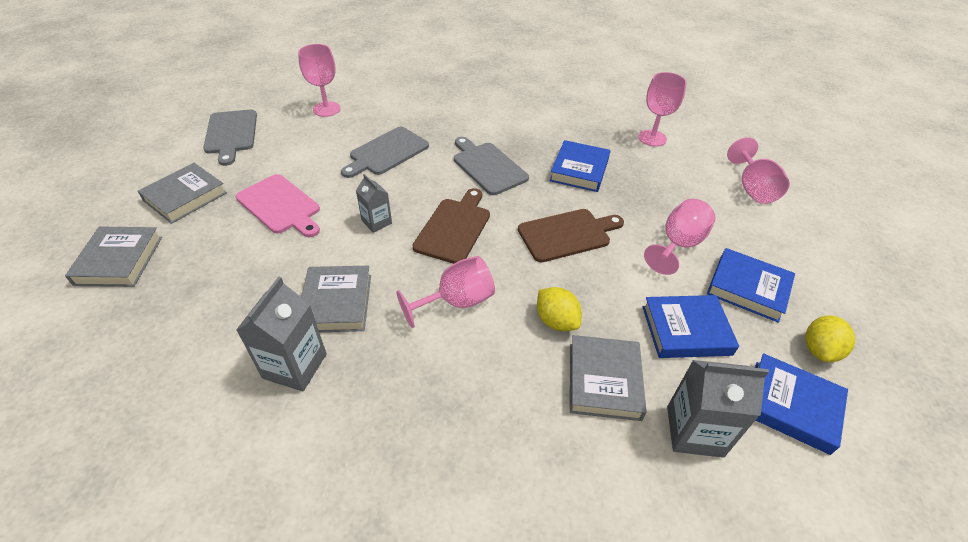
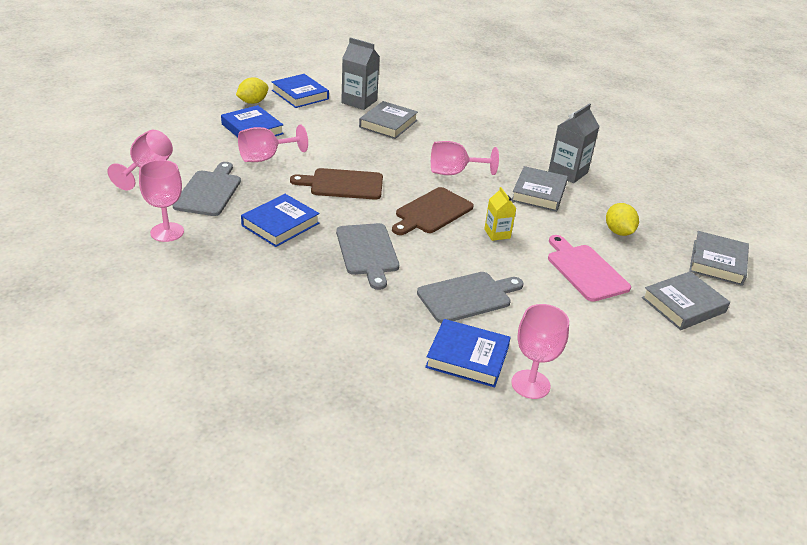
camera: 160 degrees left, 10 degrees down
(231, 134) = (657, 376): grey cutting board -> grey cutting board (209, 191)
(376, 222) = (497, 234): grey carton -> yellow carton
(556, 321) = (394, 149): yellow lemon -> yellow lemon (618, 232)
(686, 330) = (318, 126): blue book -> blue book (467, 357)

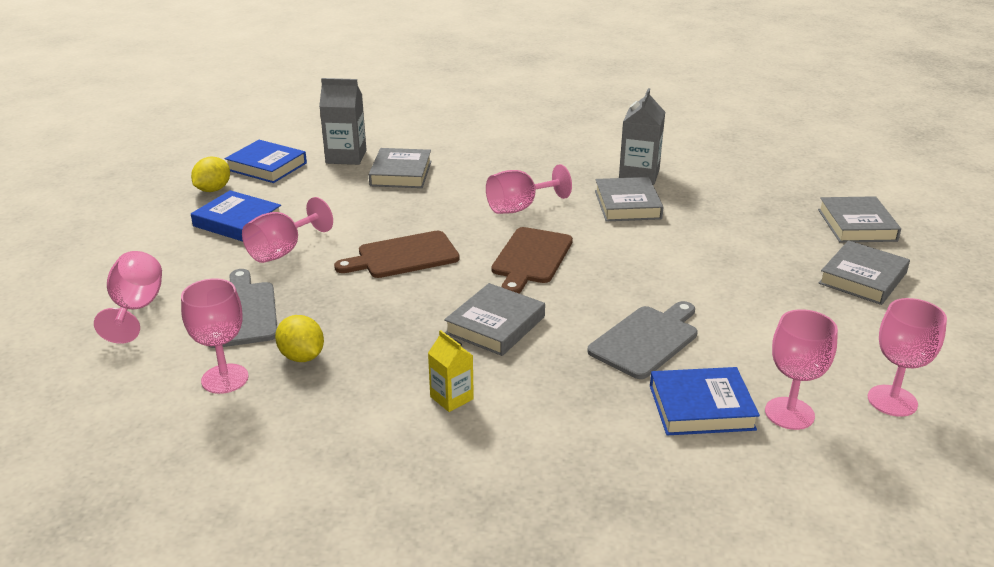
camera: 20 degrees left, 5 degrees down
(280, 224) = (365, 325): blue book -> none
(368, 252) = (495, 325): grey cutting board -> grey book
(497, 234) = (620, 261): yellow carton -> yellow carton (451, 398)
(585, 270) = (741, 273): pink cutting board -> none
(618, 232) = (740, 222): yellow lemon -> yellow lemon (302, 356)
(621, 403) = (892, 401): none -> pink goblet

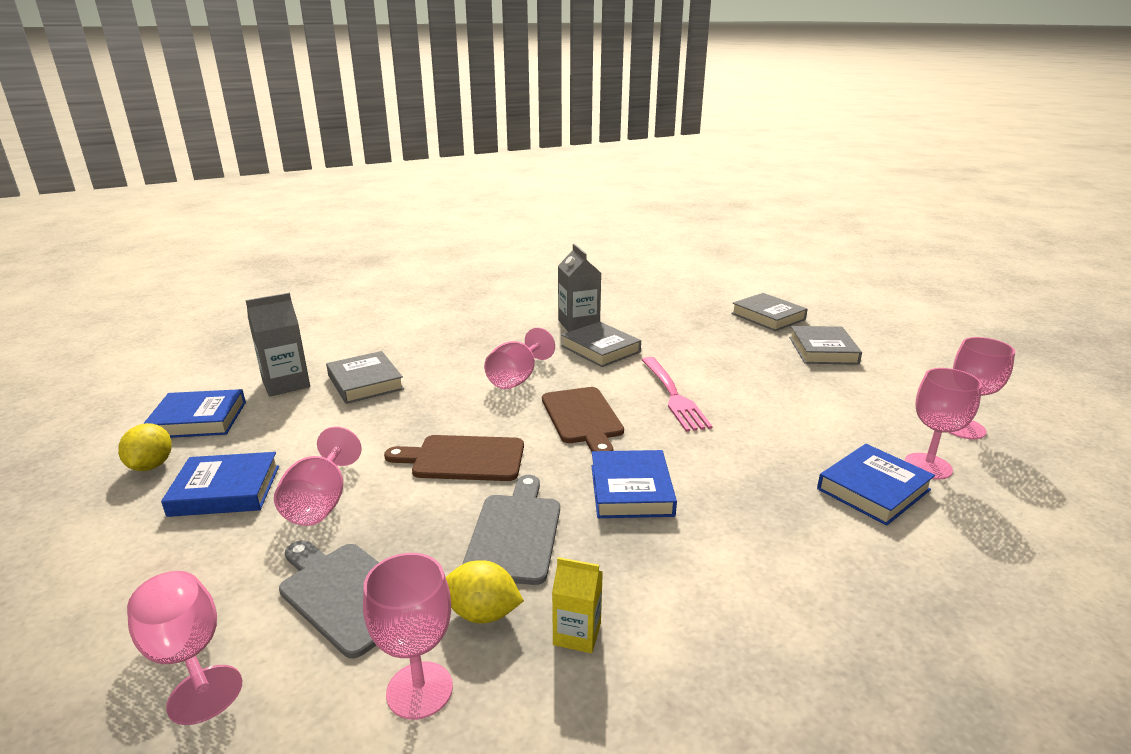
camera: 35 degrees left, 5 degrees down
(403, 256) = (463, 459): brown cutting board -> brown cutting board turned 60 degrees clockwise
(451, 398) = (687, 581): yellow carton -> yellow carton (577, 634)
(495, 325) = (631, 490): grey book -> blue book
(636, 267) = (673, 395): none -> pink fork
(646, 340) = (761, 451): grey cutting board -> grey cutting board (514, 533)

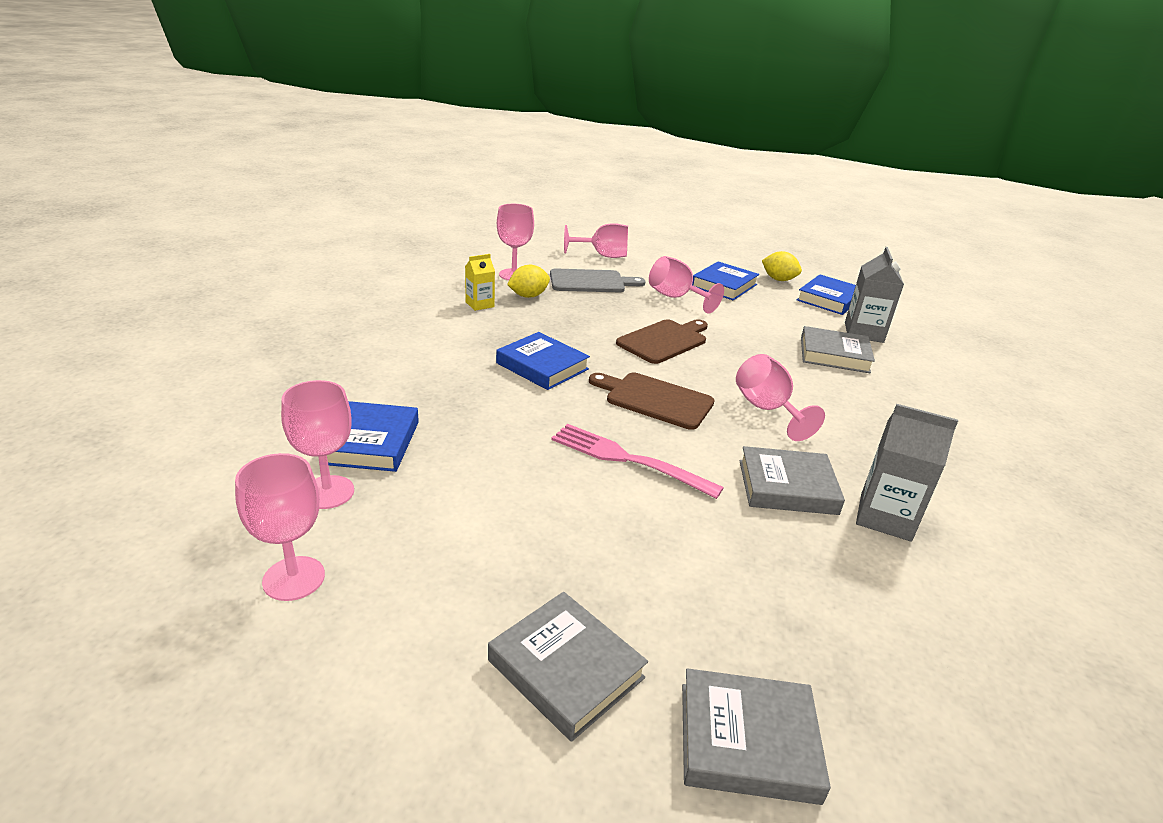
camera: 130 degrees right, 5 degrees up
(514, 533) = (566, 322): grey cutting board -> none

